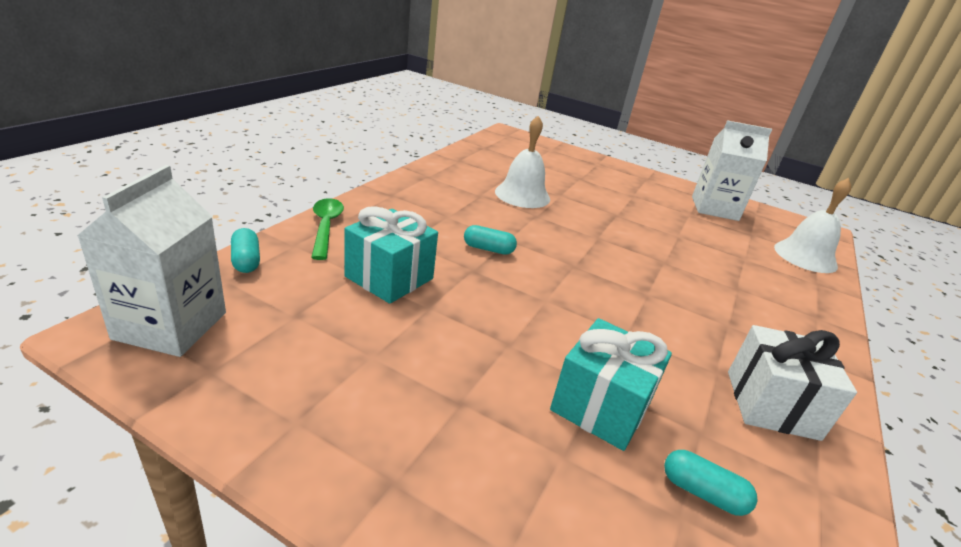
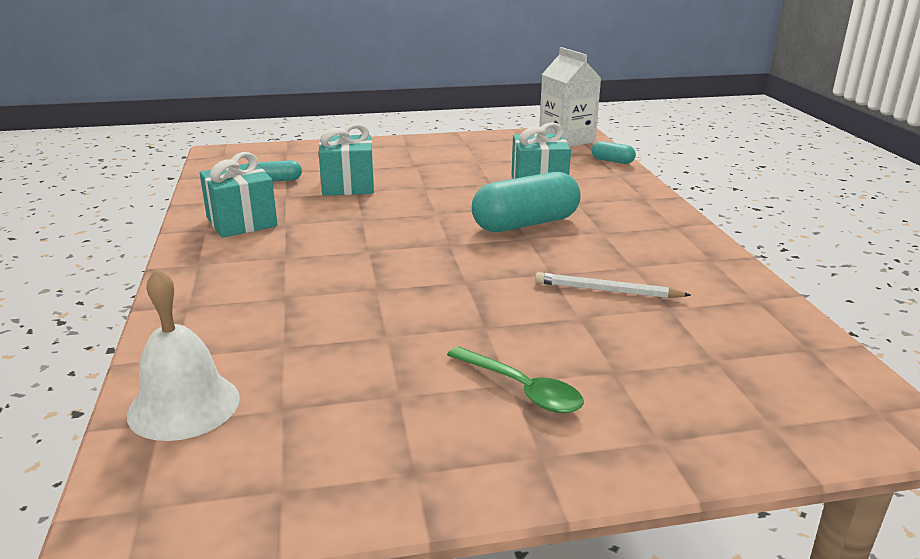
camera: 145 degrees right, 5 degrees down
(326, 227) = (634, 188): green spoon -> green spoon (521, 389)
(488, 249) = (525, 224): turquoise capsule -> turquoise capsule, size x2.14
(522, 195) = (607, 290): white bell -> white pencil
(714, 208) = (367, 444): white carton -> none
(771, 404) = (241, 222): white gift -> turquoise gift

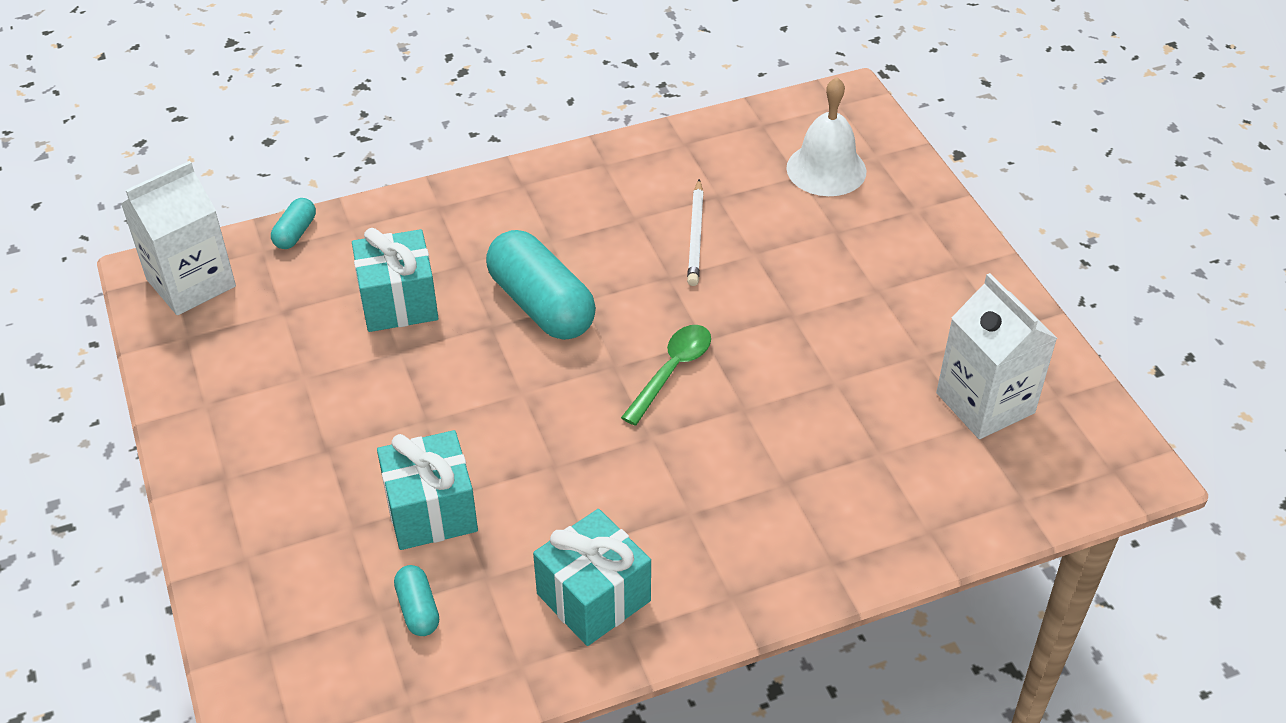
camera: 100 degrees left, 20 degrees up
(184, 405) = (995, 492): white bell -> white bell (826, 169)
(305, 426) = (985, 403): none -> white carton
(521, 389) = (883, 283): green spoon -> green spoon (672, 371)

